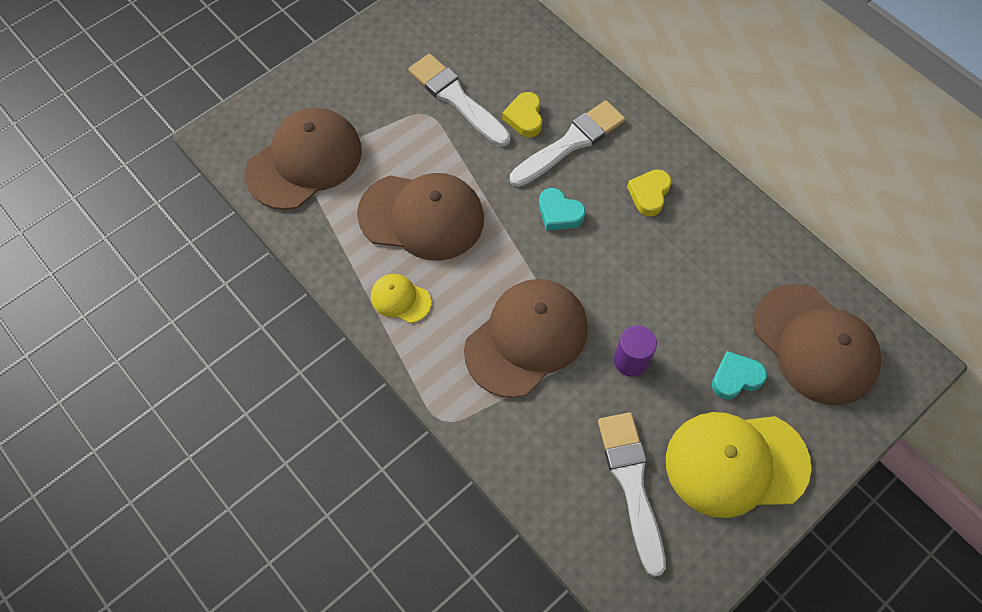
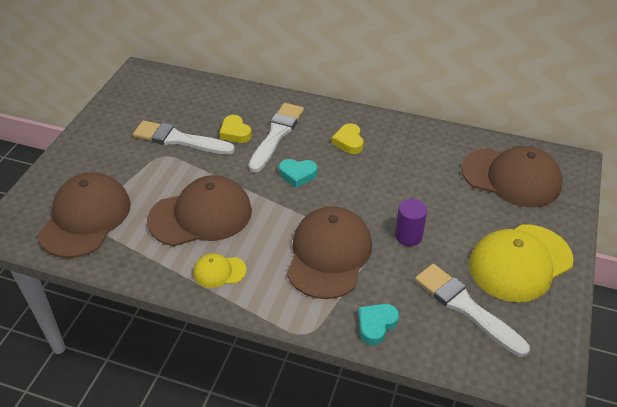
camera: 30 degrees left, 20 degrees down
(735, 378) = (480, 216): turquoise heart -> turquoise heart (376, 325)

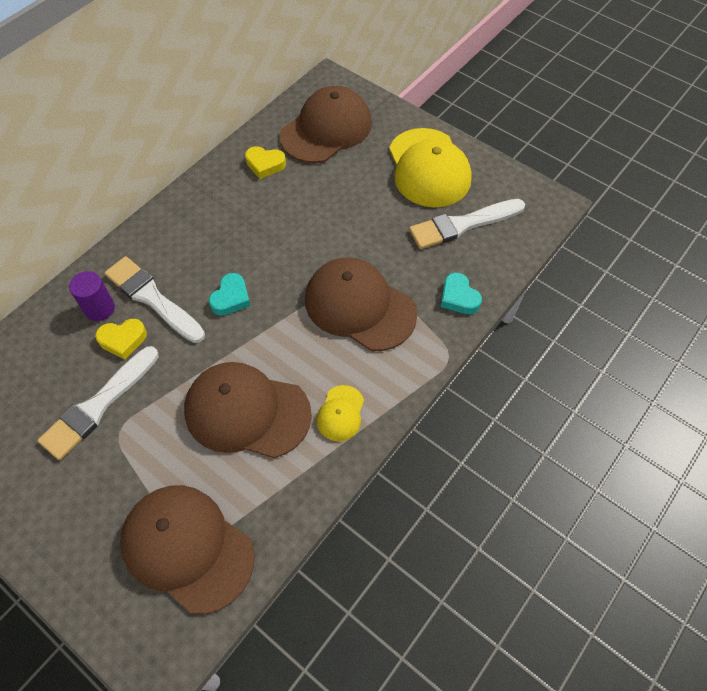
camera: 70 degrees left, 15 degrees up
(201, 215) = (247, 412): brown cap -> brown cap turned 75 degrees counterclockwise
(349, 142) = (205, 235): yellow heart -> yellow heart (265, 164)
(408, 236) = (363, 234): purple cylinder -> purple cylinder (99, 308)

